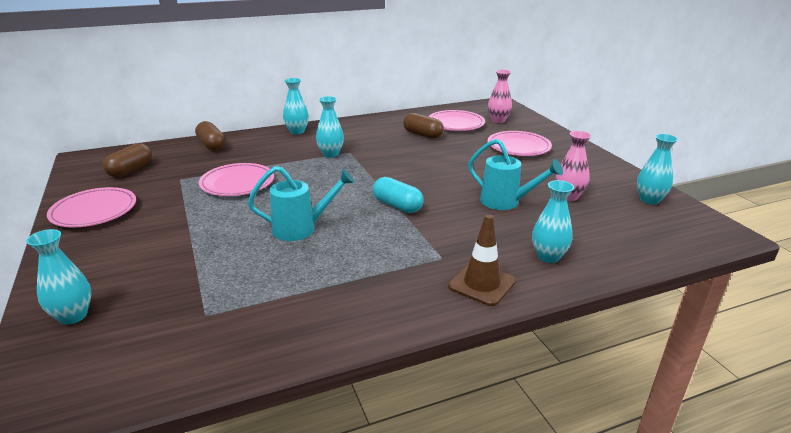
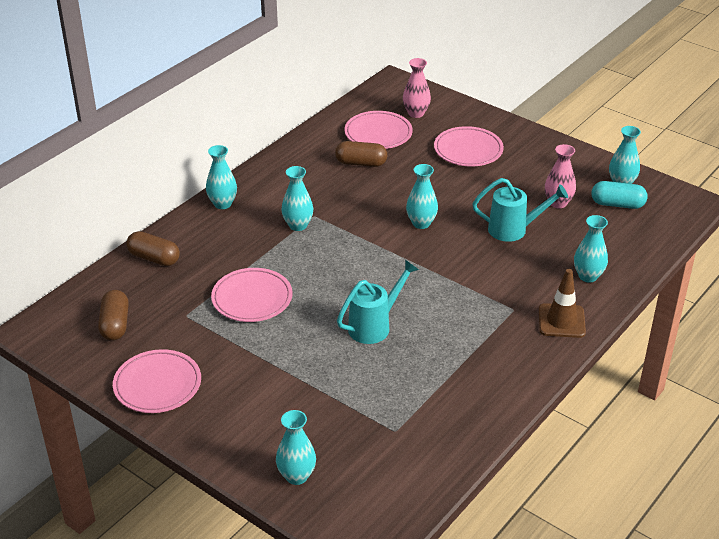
camera: 30 degrees left, 10 degrees up
(397, 206) = (428, 268): turquoise capsule -> turquoise capsule (617, 204)
(427, 177) = (421, 223): none -> turquoise vase

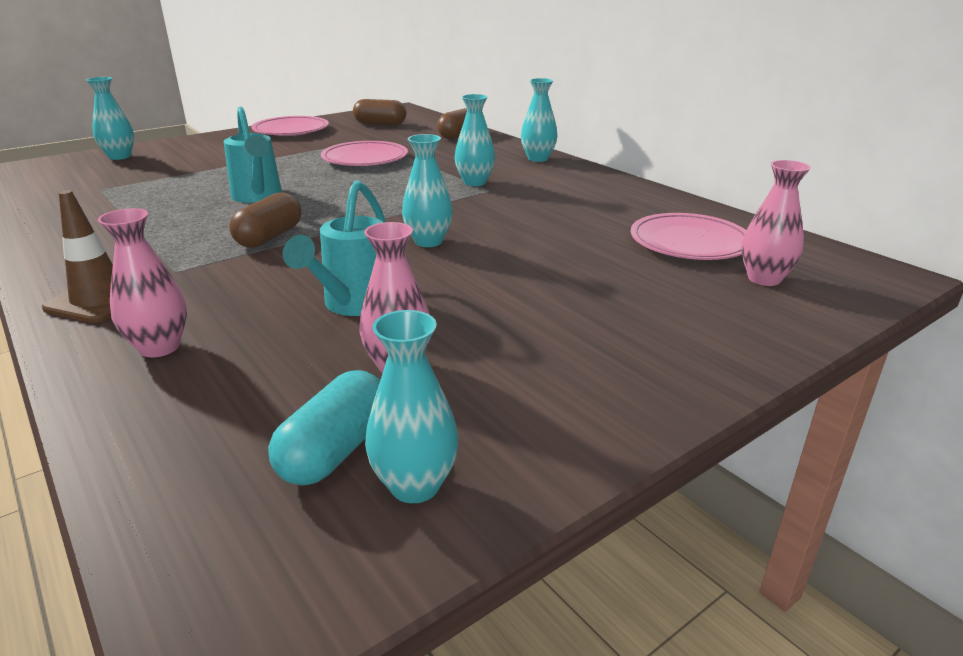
camera: 105 degrees right, 10 degrees down
(361, 163) = (603, 224): brown capsule -> brown capsule (269, 237)
(468, 150) = (626, 306): pink plate -> none
(588, 276) = (159, 347): turquoise vase -> pink vase

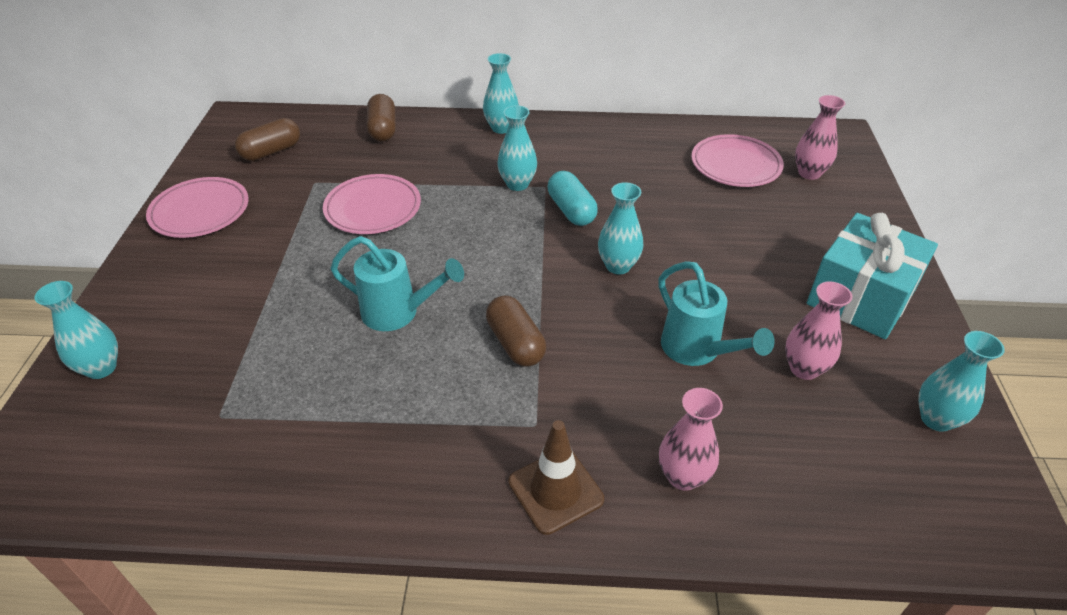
camera: 50 degrees left, 15 degrees up
(335, 450) = (883, 436): turquoise capsule -> turquoise capsule (571, 210)
(585, 368) = (860, 297): none -> turquoise gift

